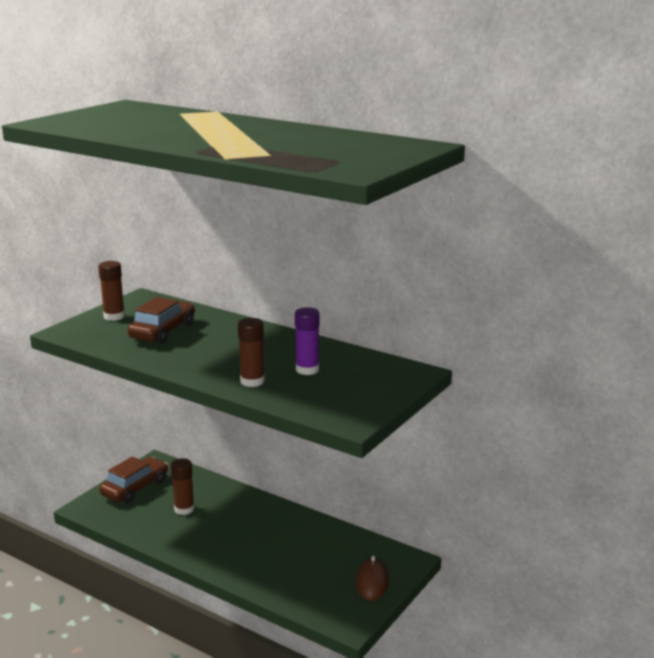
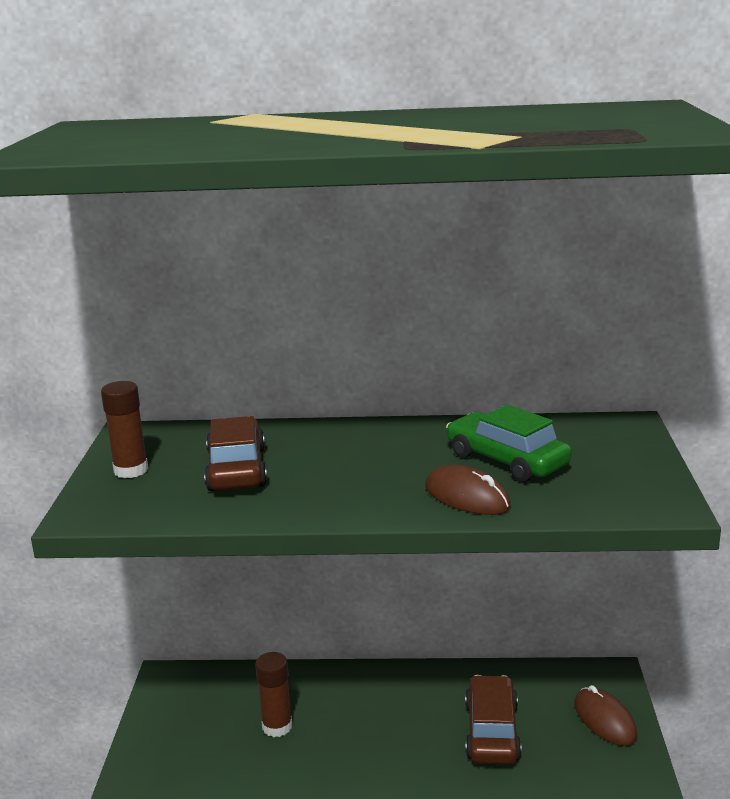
camera: 30 degrees left, 0 degrees up
(135, 488) = (175, 725): brown car -> brown car (492, 731)
(252, 381) = (467, 497): brown glue stick -> brown mouse
(307, 370) = (506, 460): purple glue stick -> green car

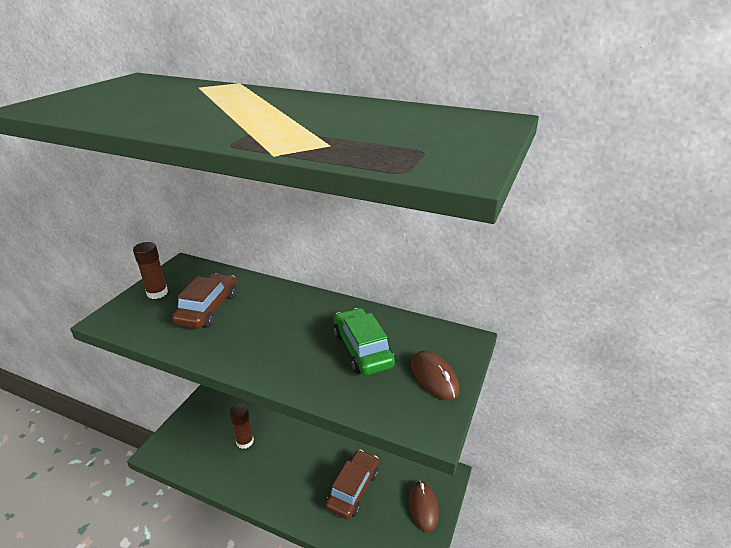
camera: 20 degrees right, 10 degrees up
(467, 497) = (312, 374): brown mouse -> brown mouse (434, 377)

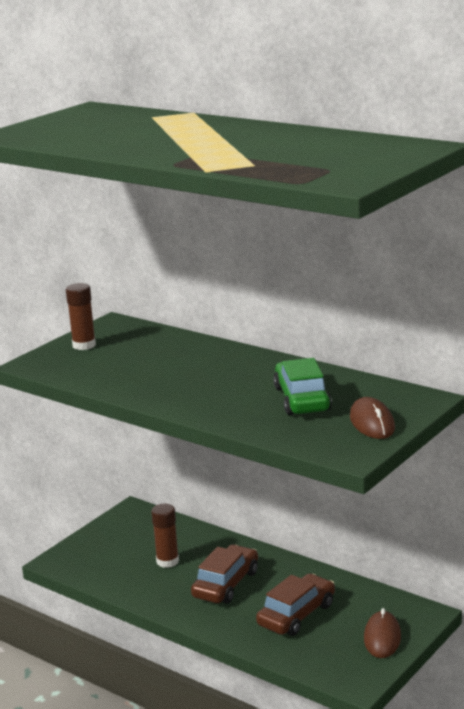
camera: 15 degrees right, 10 degrees down
(208, 308) = (139, 360): brown car -> brown car (226, 584)

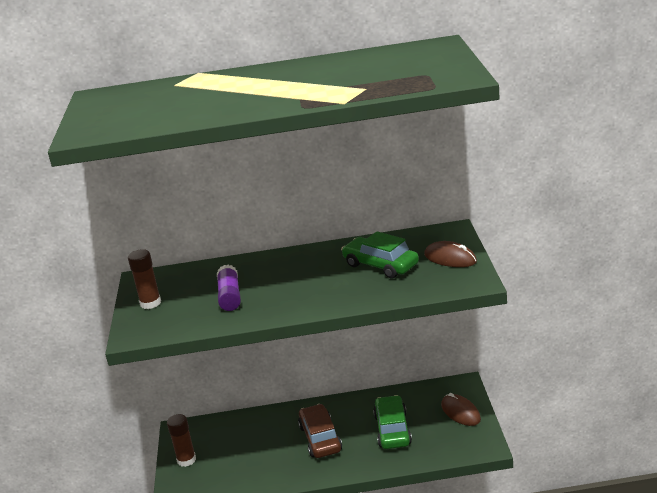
camera: 40 degrees left, 5 degrees up
(143, 367) = (230, 296): none -> purple glue stick
(167, 561) = (258, 447): brown glue stick -> brown glue stick (186, 460)
(296, 614) = (392, 430): brown car -> green car

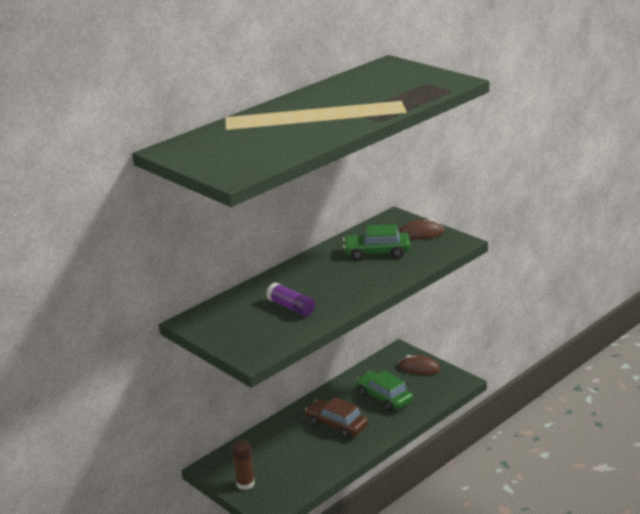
camera: 40 degrees left, 0 degrees up
(150, 303) = (229, 333): brown glue stick -> none

